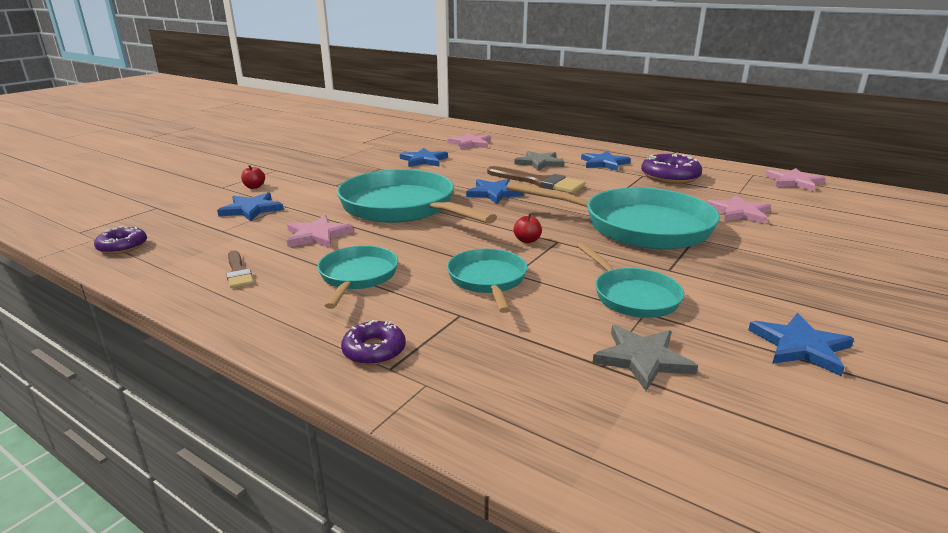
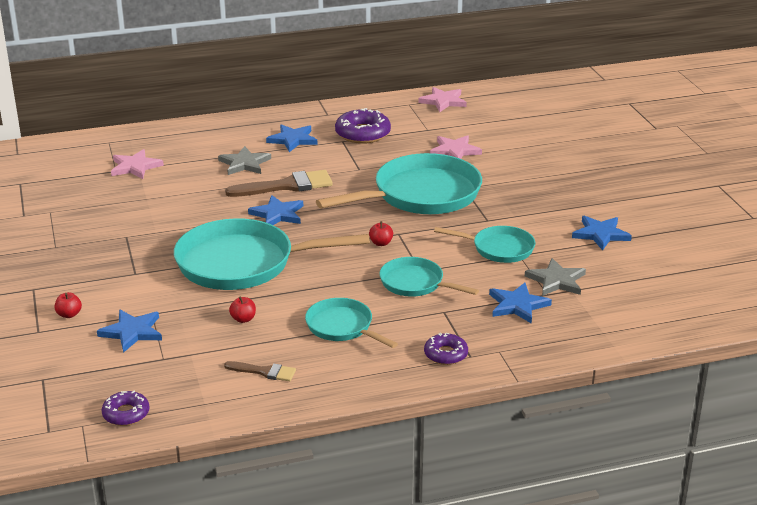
camera: 50 degrees left, 5 degrees up
(317, 235) = (243, 319): pink star -> red apple
(424, 160) = (142, 208): blue star -> blue star (517, 305)

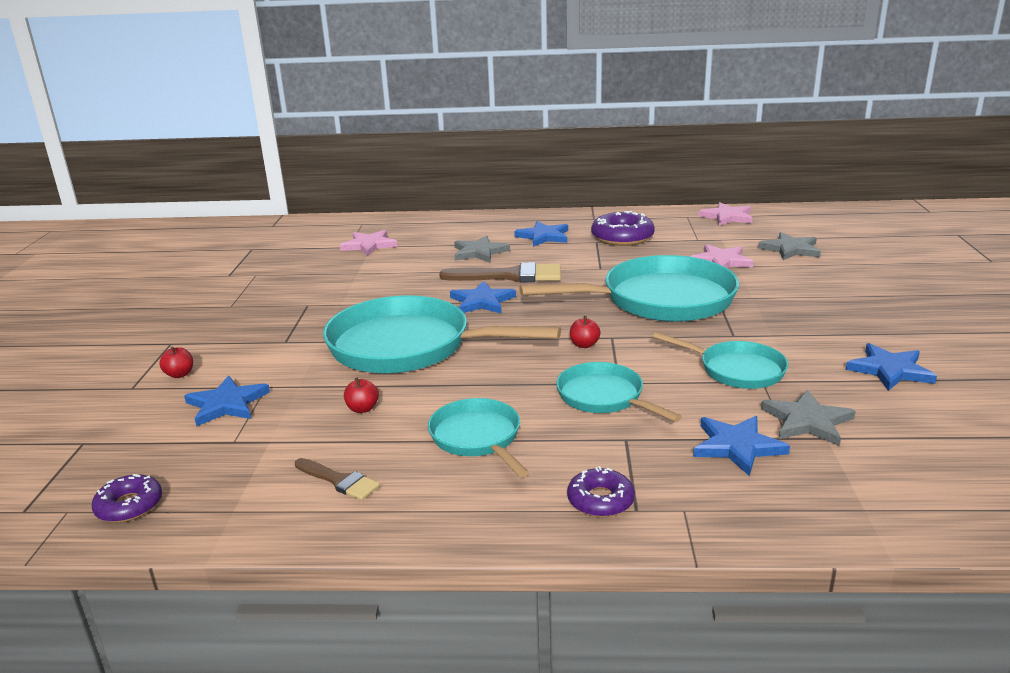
camera: 20 degrees right, 5 degrees down
(505, 132) = (790, 249): none -> grey star

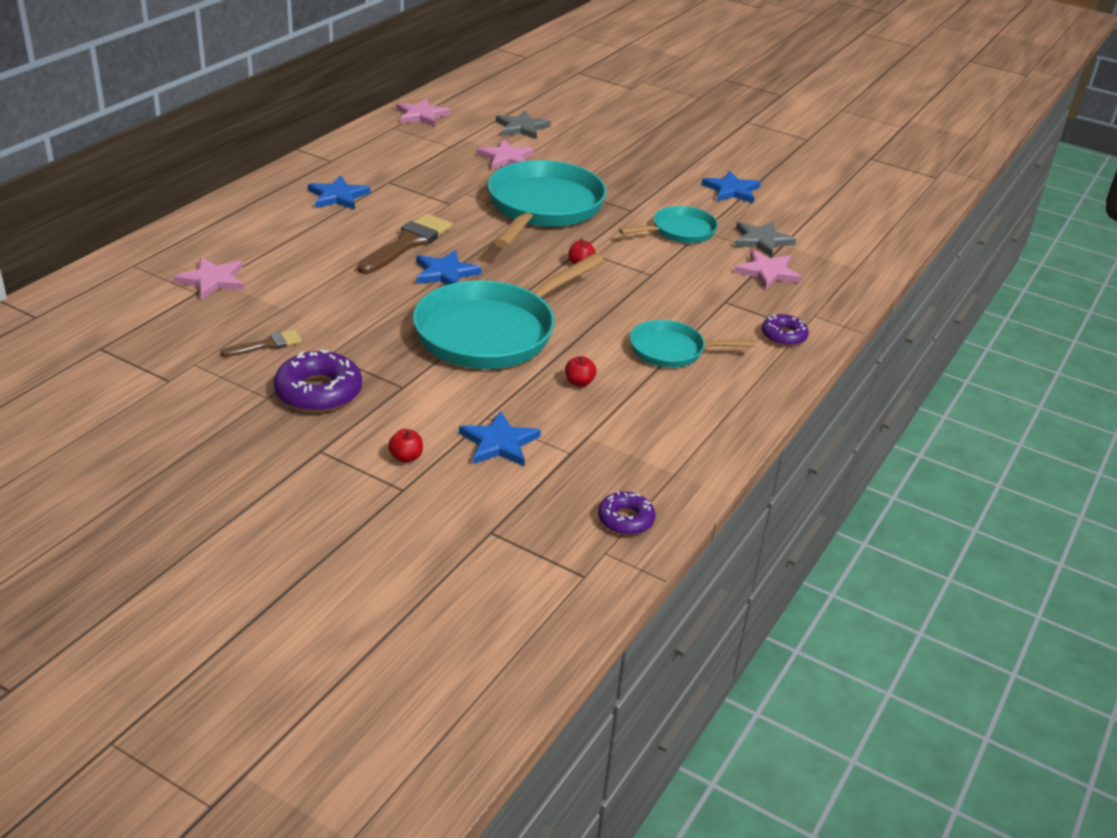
camera: 65 degrees left, 10 degrees up
(339, 481) = (676, 419): brown brush -> brown brush (267, 345)
(479, 252) = (328, 236): grey star -> none
(604, 397) = (666, 287): turquoise pan -> none
(622, 237) = (397, 169): purple donut -> purple donut (318, 392)
(737, 446) = (767, 272): blue star -> pink star

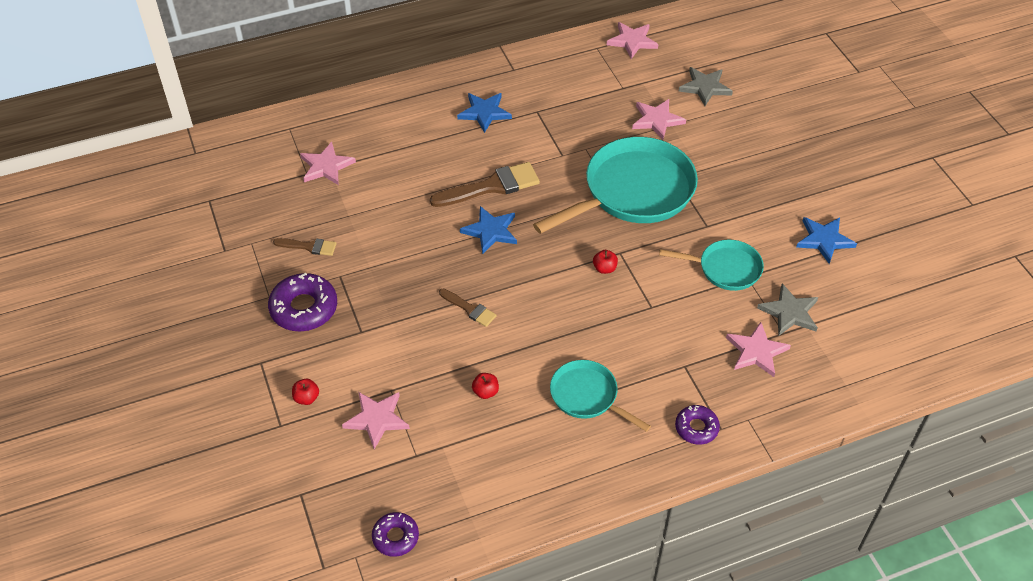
camera: 40 degrees right, 15 degrees up
(492, 332) = (470, 309): turquoise pan -> brown brush
(499, 443) = (376, 419): blue star -> pink star

